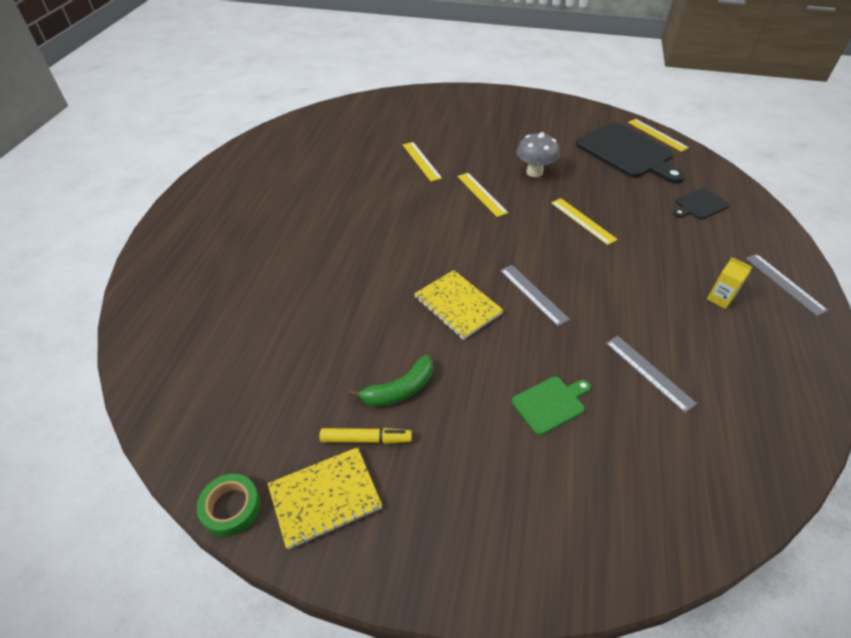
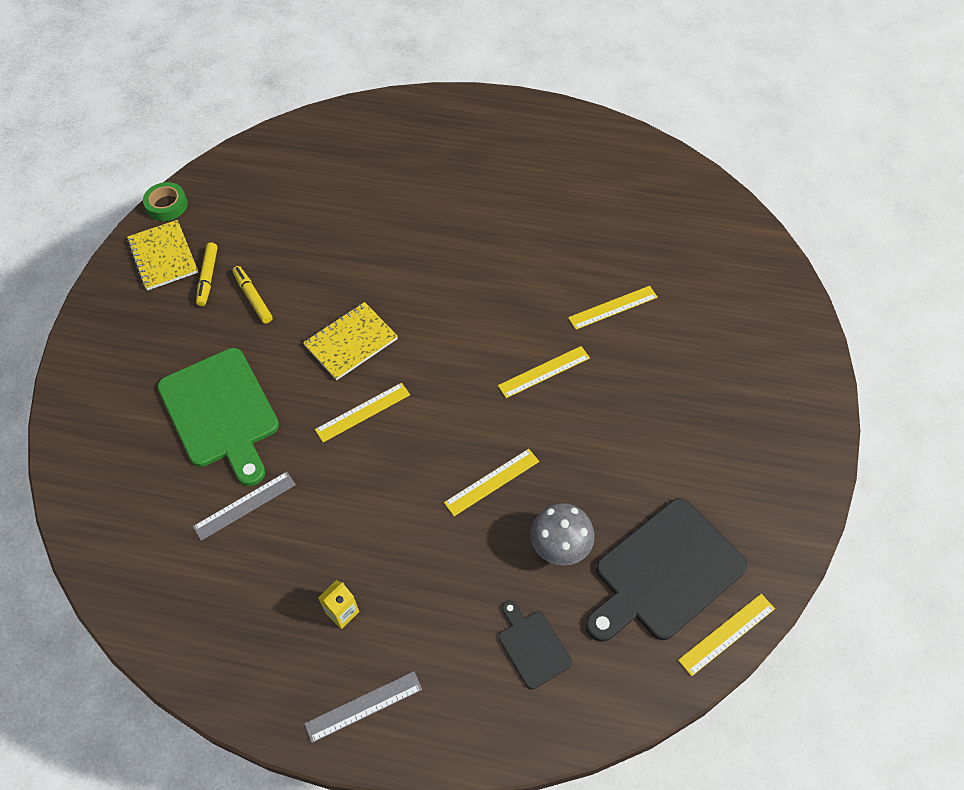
camera: 90 degrees right, 10 degrees up
(399, 390) = (253, 298): green banana -> yellow marker
(533, 294) = (363, 412): grey ruler -> yellow ruler
(534, 172) = (598, 437): grey mushroom -> grey mushroom (560, 547)
(550, 403) = (221, 412): green cutting board -> green cutting board, size x2.02

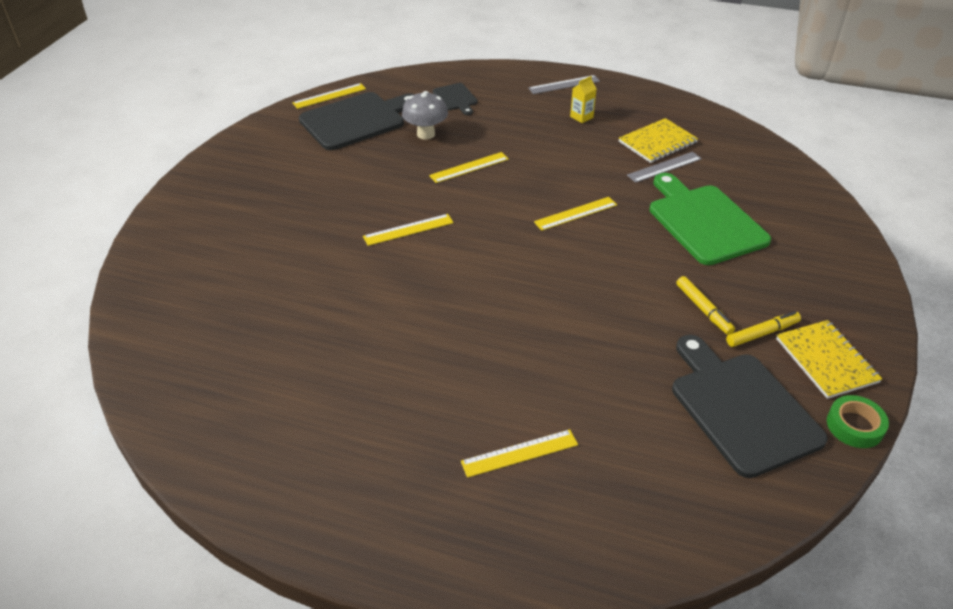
camera: 175 degrees left, 15 degrees down
(208, 277) = (762, 333): yellow marker -> yellow marker turned 60 degrees clockwise
(248, 211) = (741, 408): none -> black cutting board
(351, 342) = (592, 263): yellow notebook -> yellow notebook (657, 142)
(613, 307) = (323, 274): yellow ruler -> yellow ruler (519, 453)

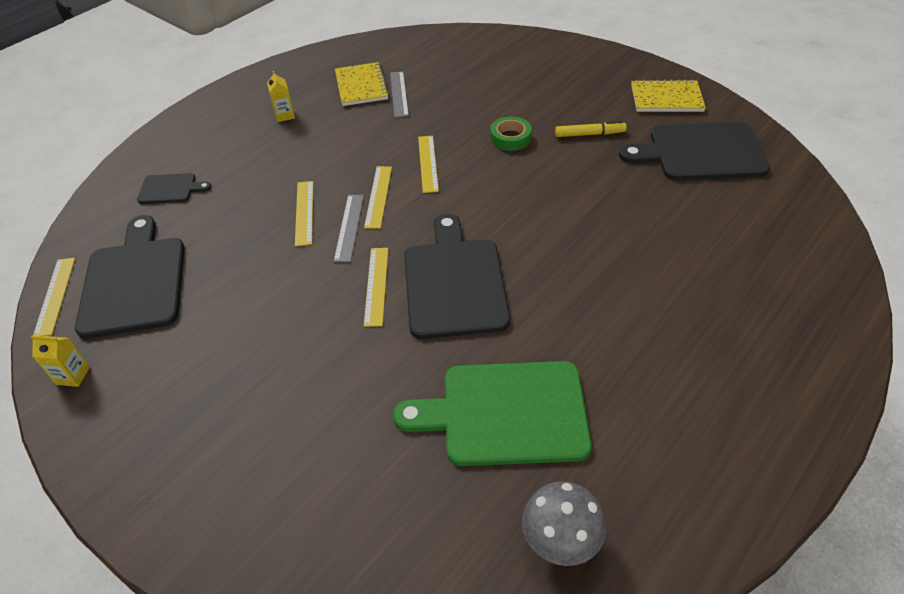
camera: 65 degrees left, 5 degrees up
(268, 129) = (73, 375): none -> yellow carton
(426, 134) = (217, 229): grey mushroom -> grey mushroom (560, 541)
(433, 271) = (454, 282): none -> black cutting board
(519, 453) = (716, 287): yellow ruler -> yellow ruler (378, 196)
(564, 84) = (220, 109): grey ruler -> grey ruler (349, 227)
(704, 221) = (485, 98): green cutting board -> green cutting board (505, 413)
(762, 333) = (628, 116): yellow marker -> none
(854, 426) = (731, 110): green tape -> green tape (510, 138)

